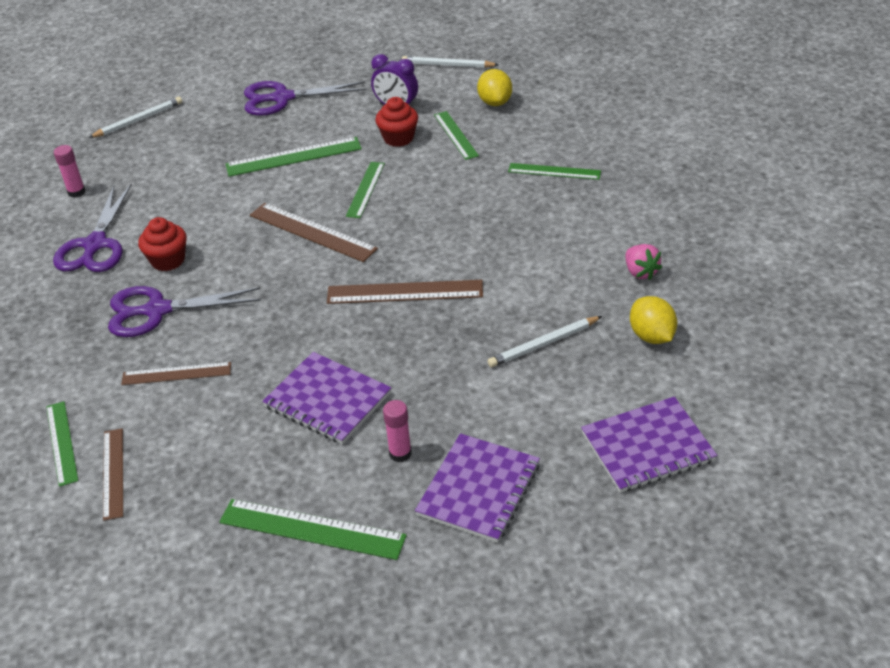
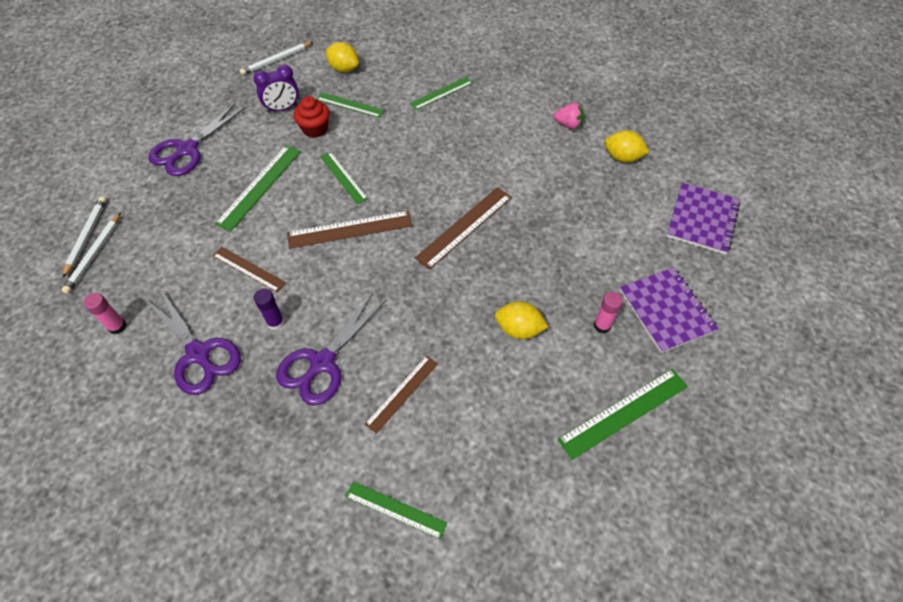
camera: 50 degrees left, 15 degrees up
(113, 473) = (461, 495): brown ruler -> brown ruler (248, 269)
(168, 260) = (275, 322): red cupcake -> purple glue stick
(327, 400) = (519, 329): purple notebook -> yellow lemon
(543, 344) = (580, 201): white pencil -> white pencil (94, 255)

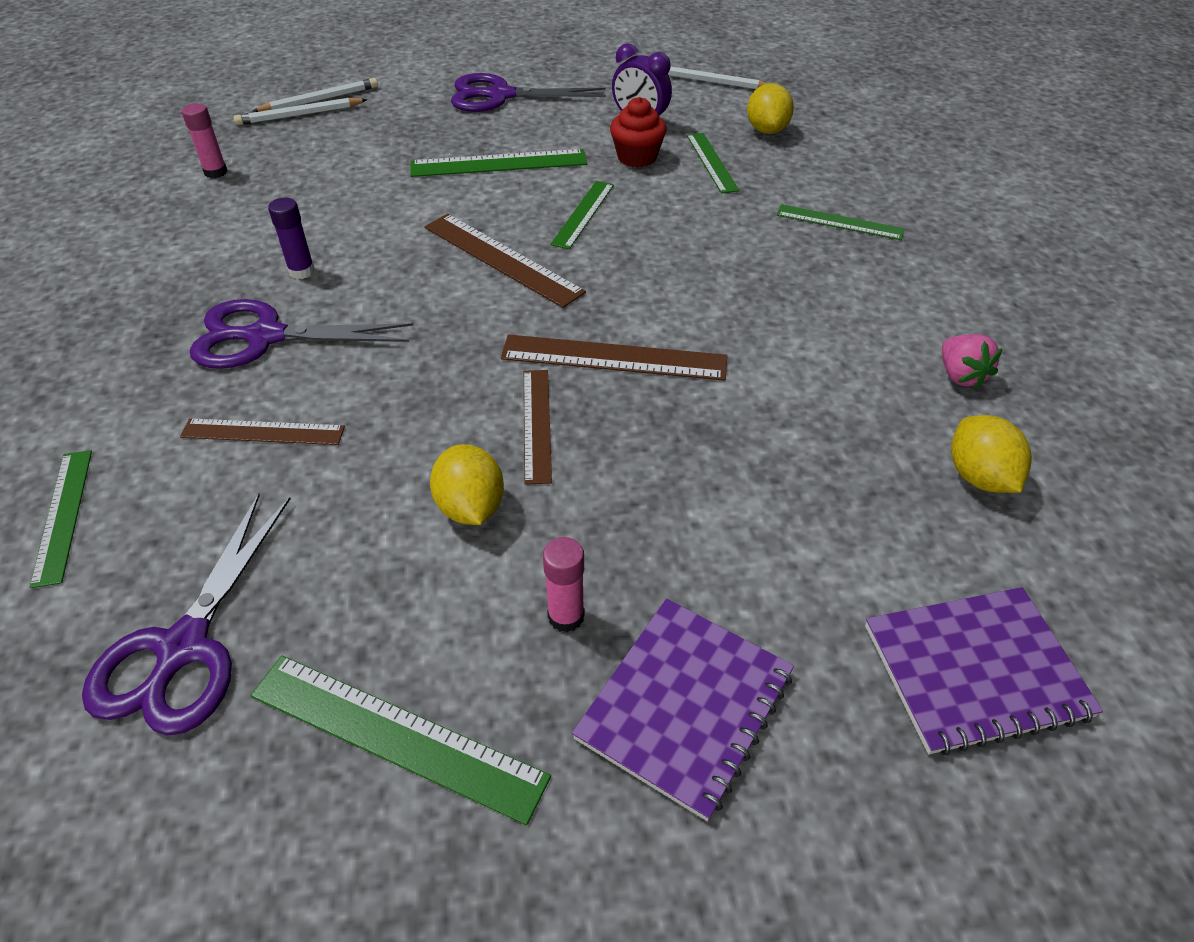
camera: 55 degrees right, 10 degrees down
(198, 354) = (215, 239): purple scissors -> purple scissors (184, 647)
(248, 269) = (366, 215): brown ruler -> brown ruler (536, 424)

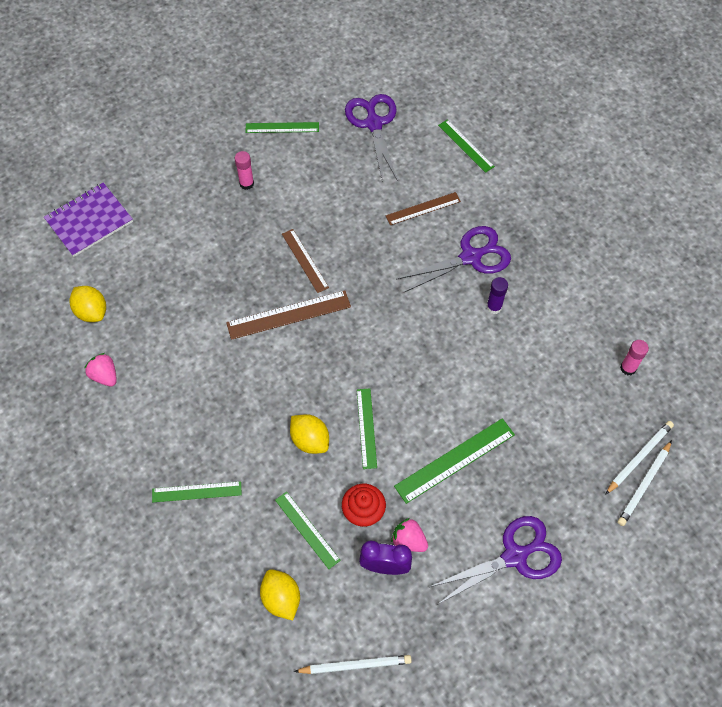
camera: 155 degrees right, 15 degrees up
(397, 735) = (282, 128): green ruler -> green ruler, size x0.66
(470, 507) = (309, 210): yellow lemon -> yellow lemon (310, 440)
(502, 259) = (390, 364): brown ruler -> none
(601, 129) = (409, 540): none -> pink strawberry
(685, 706) = (190, 171): purple notebook -> none

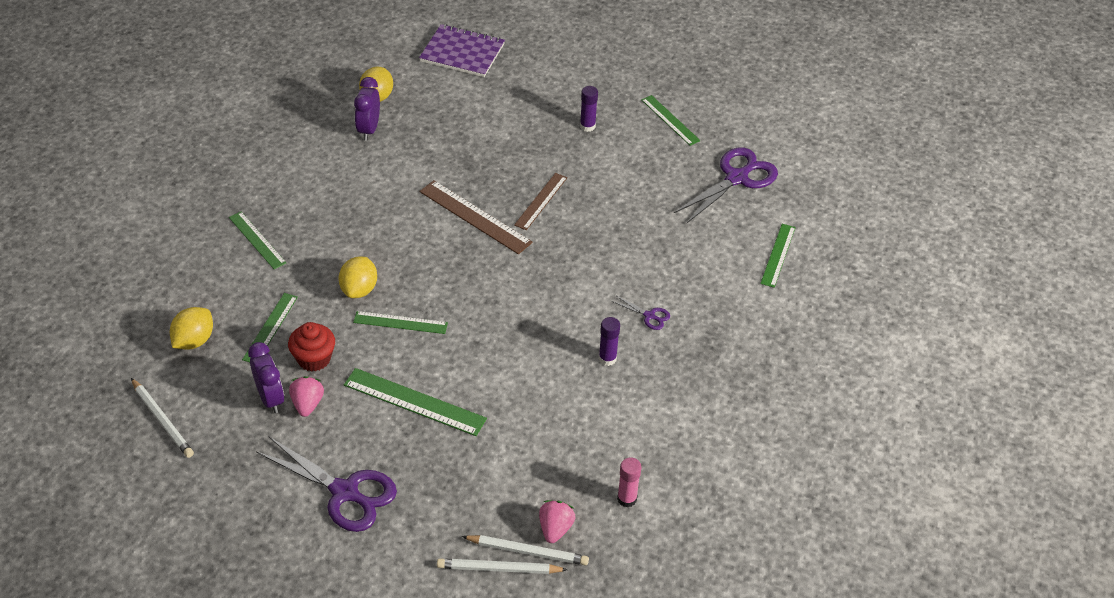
camera: 55 degrees right, 15 degrees down
(105, 375) = (323, 133): pink strawberry -> pink strawberry (555, 528)
(127, 338) = (369, 129): none -> purple clock
(246, 184) = (587, 126): pink glue stick -> purple glue stick
(366, 428) = (400, 322): green ruler -> green ruler turned 45 degrees clockwise
(423, 209) = (673, 256): brown ruler -> none
(470, 257) = (649, 316): purple scissors -> purple scissors, size x0.44

